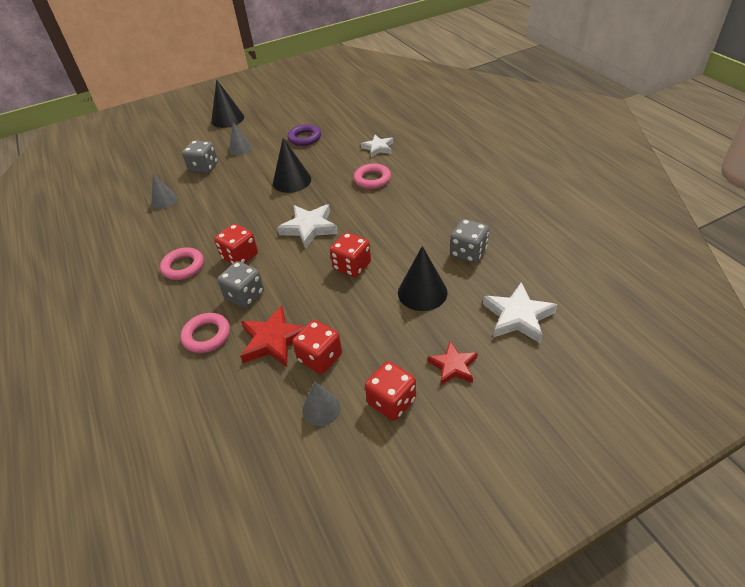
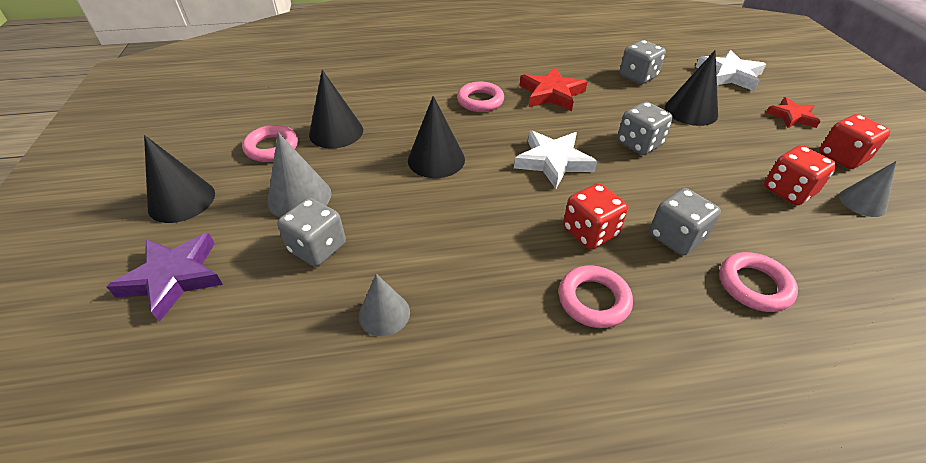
camera: 75 degrees left, 0 degrees up
(177, 139) = (174, 277): none -> purple star
(240, 148) = (299, 197): grey cone -> grey cone, size x1.52
(273, 340) = (762, 222): red star -> red star (551, 94)
(280, 124) = (272, 147): none -> pink ring
(305, 138) = (336, 132): purple ring -> black cone
(352, 266) = (639, 144): red dice -> grey dice
(378, 148) = (417, 85): white star -> none

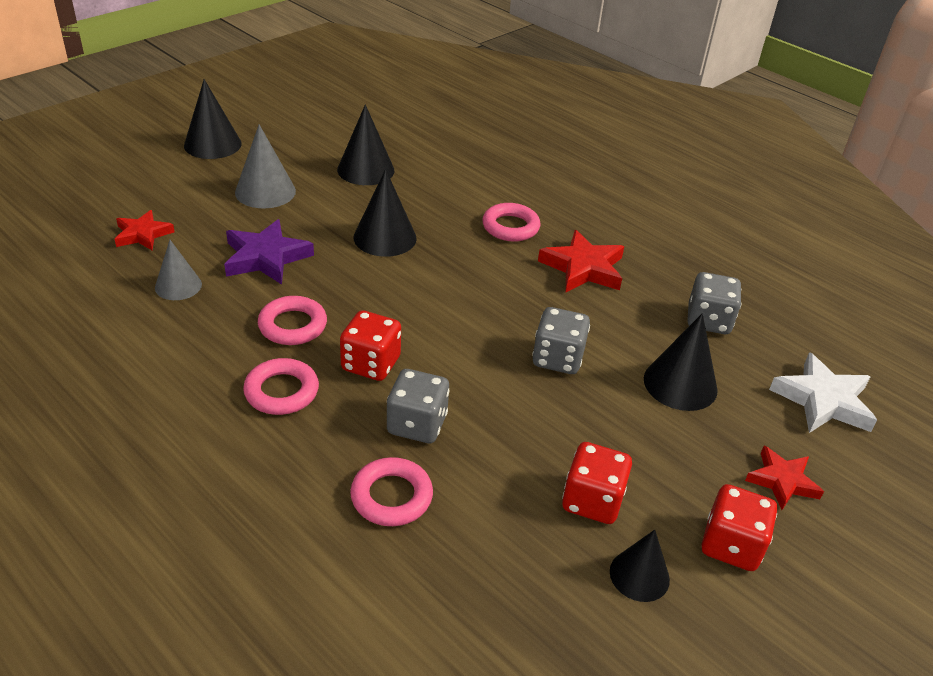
camera: 50 degrees right, 5 degrees down
(174, 277) = (139, 181): purple star -> purple star (266, 257)
(270, 309) = (143, 234): none -> red star
(272, 147) = (311, 150): pink ring -> pink ring (292, 325)
(318, 248) = (218, 226): grey dice -> none
(553, 161) = (457, 308): white star -> none
(862, 202) = (639, 575): grey cone -> black cone

